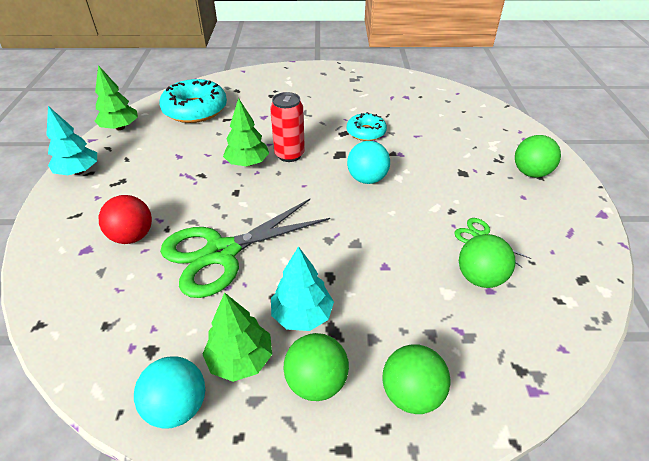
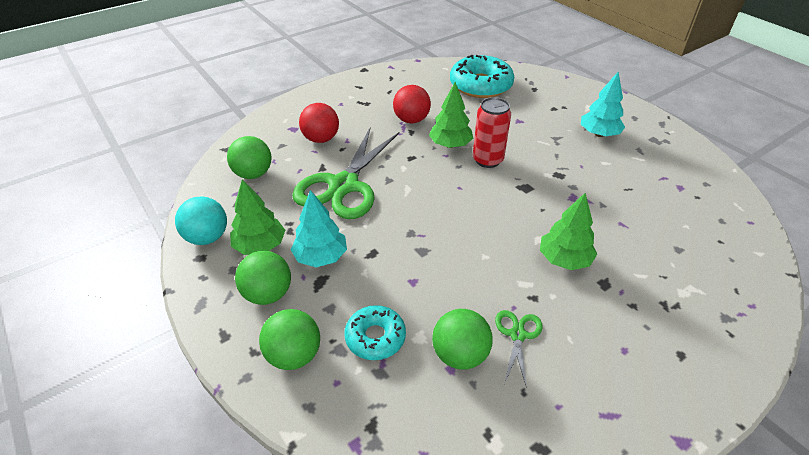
camera: 55 degrees right, 0 degrees up
(78, 172) = (355, 82): turquoise tree -> turquoise tree (599, 134)
(120, 128) = (417, 69): green tree -> green tree (564, 259)
(186, 167) = (411, 120): none -> red ball
(221, 253) = (343, 185): green scissors -> green scissors turned 90 degrees counterclockwise
(366, 132) = (579, 188): turquoise donut -> turquoise donut (375, 337)
(367, 179) = (511, 220): turquoise ball -> none
(530, 173) = (678, 343): green ball -> green ball (253, 174)

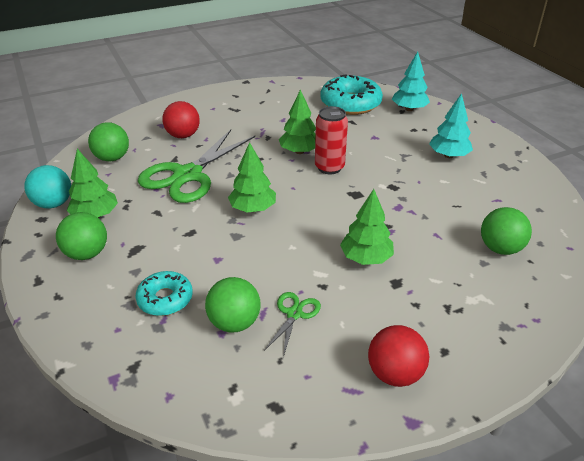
camera: 10 degrees right, 5 degrees down
(294, 355) = (90, 303): green ball -> green ball (500, 248)
(321, 257) = (144, 230): turquoise tree -> turquoise tree (409, 109)
(411, 120) = (272, 127): red ball -> red ball (395, 374)
(427, 217) = (253, 209): none -> green tree

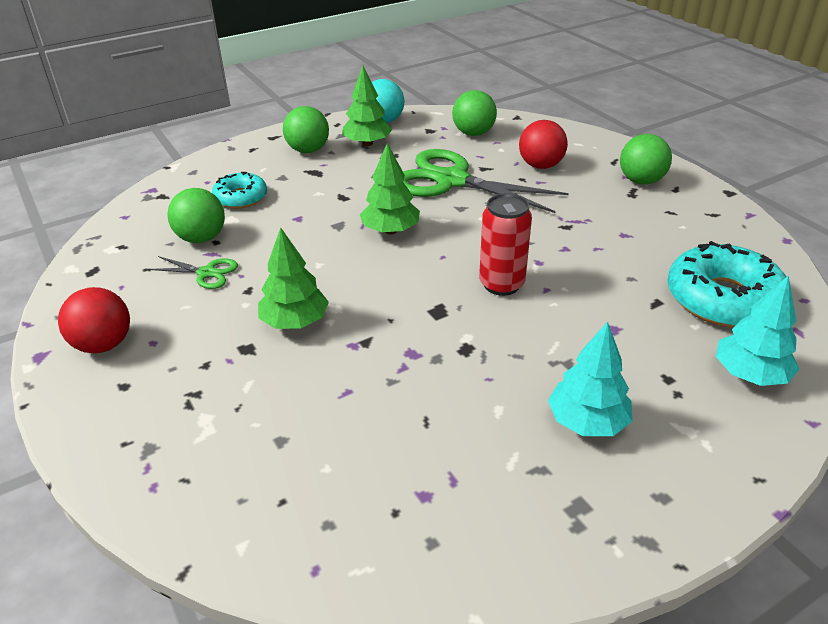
camera: 85 degrees right, 0 degrees up
(299, 151) = (536, 255): green tree -> none
(500, 248) = (313, 465): green ball -> green ball (641, 181)

